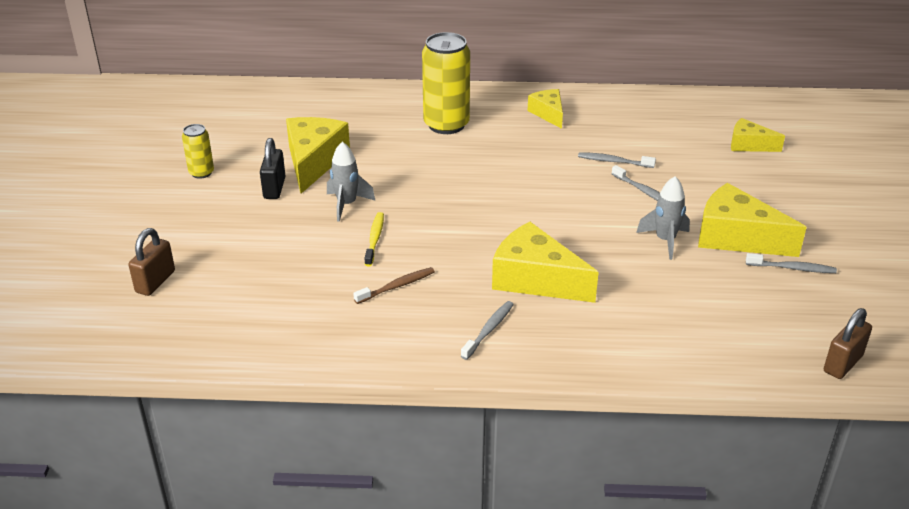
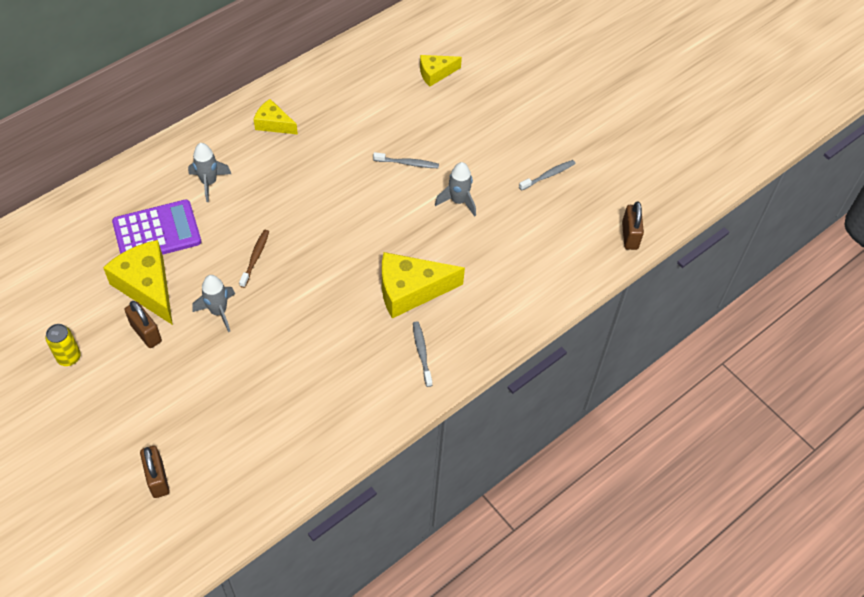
camera: 45 degrees left, 20 degrees up
(274, 188) = (146, 333): black padlock -> brown padlock
(365, 134) = (157, 232): none -> purple calculator
(374, 239) = (272, 329): yellow toothbrush -> none
(396, 286) = (330, 359): brown toothbrush -> brown toothbrush (255, 258)
(446, 124) = (209, 182): yellow can -> grey rocket
(614, 161) = (363, 146): grey toothbrush -> none
(736, 237) = (497, 169): yellow cheese -> none

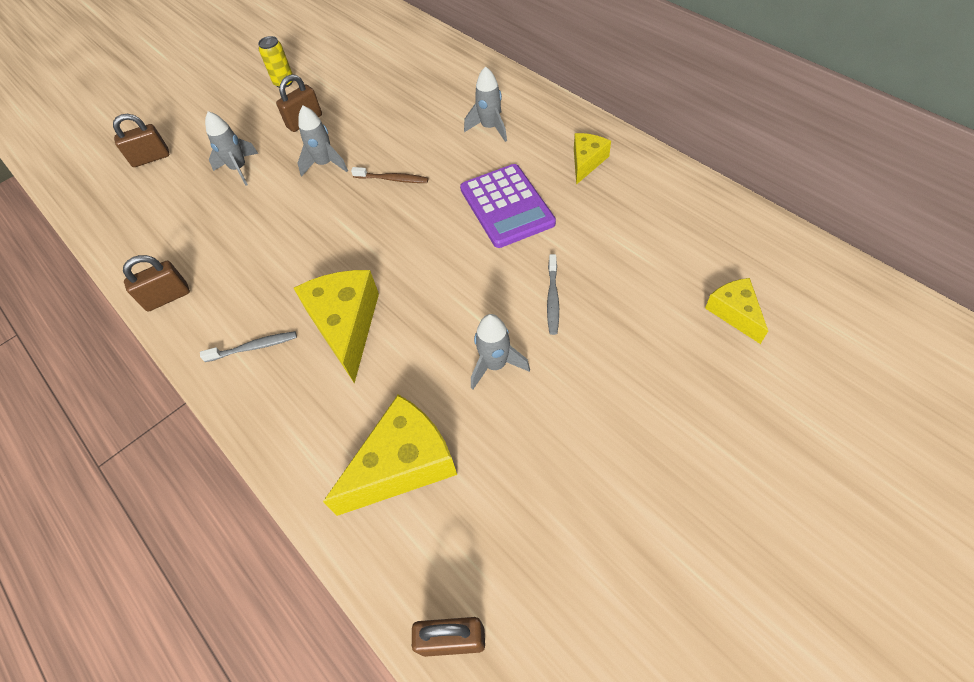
camera: 95 degrees right, 0 degrees up
(147, 286) = (357, 112): yellow cheese -> yellow cheese (403, 464)
(157, 232) = (422, 105): purple calculator -> purple calculator (507, 206)
(202, 387) = (239, 169): none -> grey rocket
(358, 427) = (167, 297): none -> brown padlock
(548, 175) = (566, 489): grey toothbrush -> none

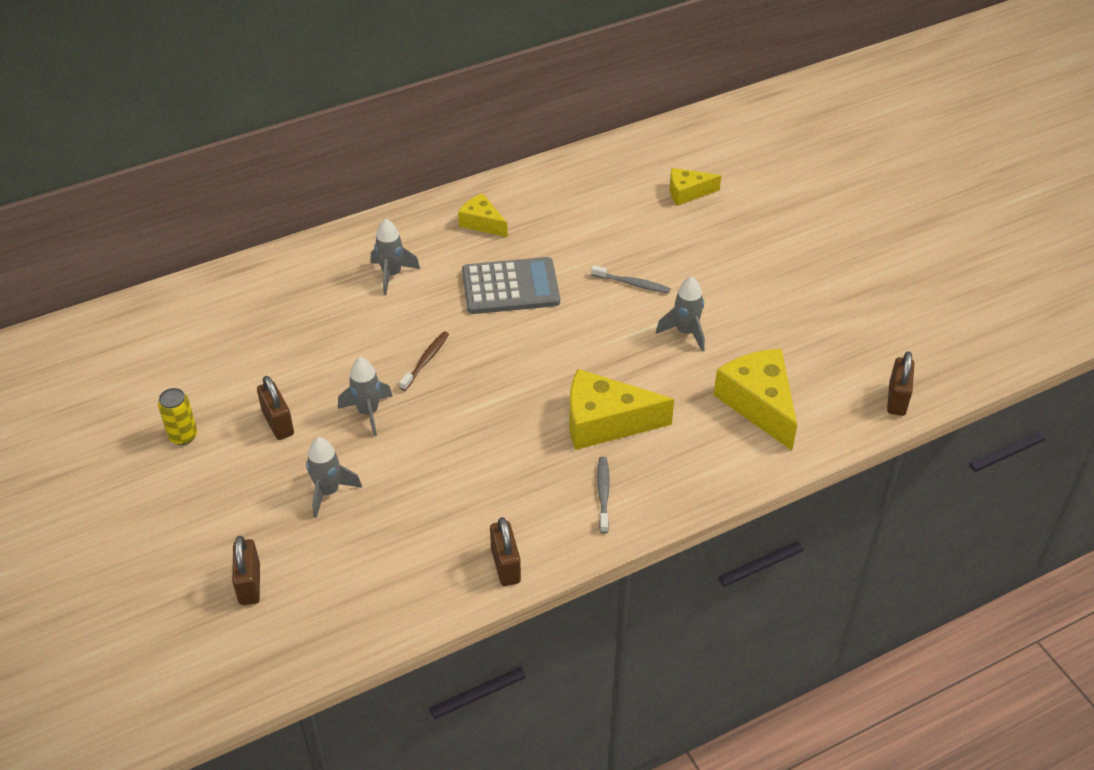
camera: 80 degrees left, 10 degrees down
(507, 206) = (510, 287): purple calculator -> grey calculator

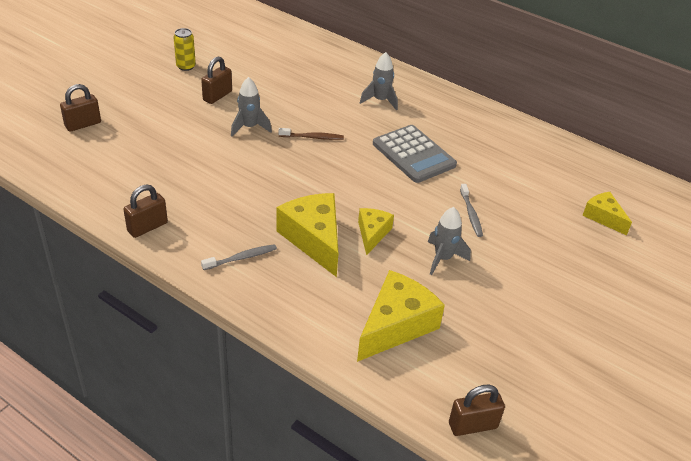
camera: 60 degrees right, 5 degrees down
(328, 492) = (172, 132): grey rocket -> none
(482, 223) = (465, 124): yellow cheese -> yellow cheese (372, 234)

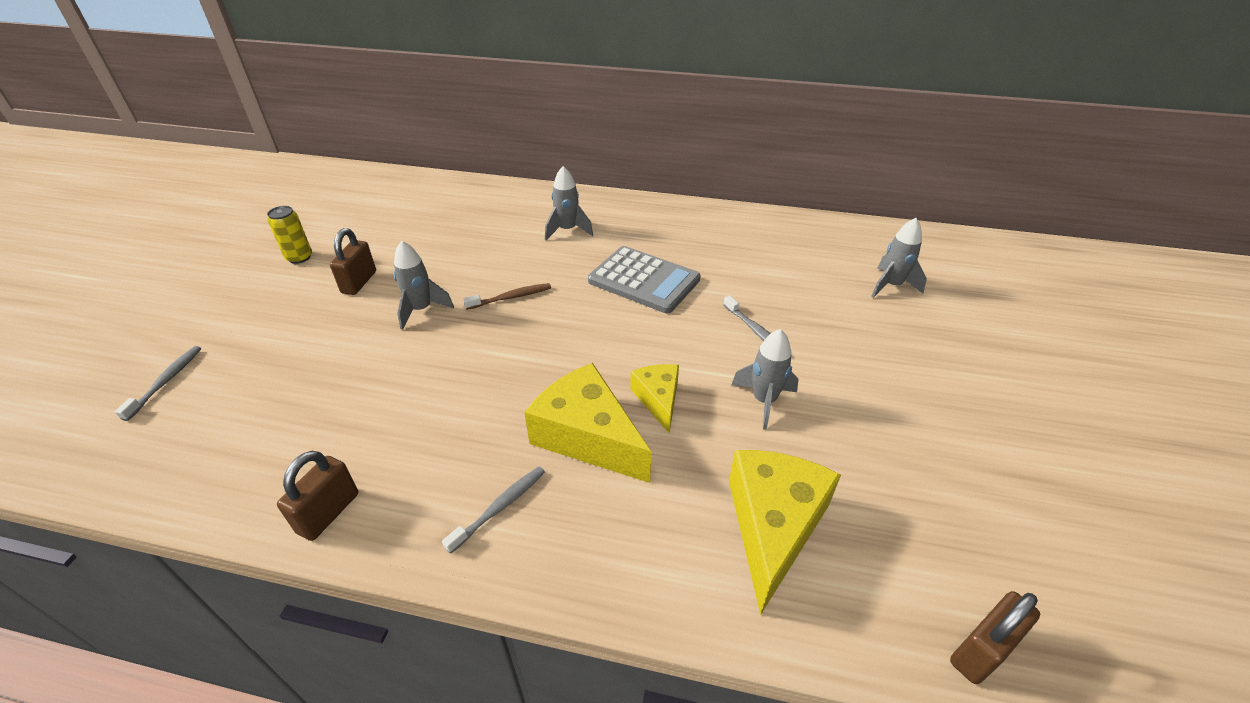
camera: 20 degrees left, 0 degrees up
(83, 124) = (166, 381): brown padlock -> grey toothbrush
(603, 217) = (891, 285): yellow cheese -> grey rocket

